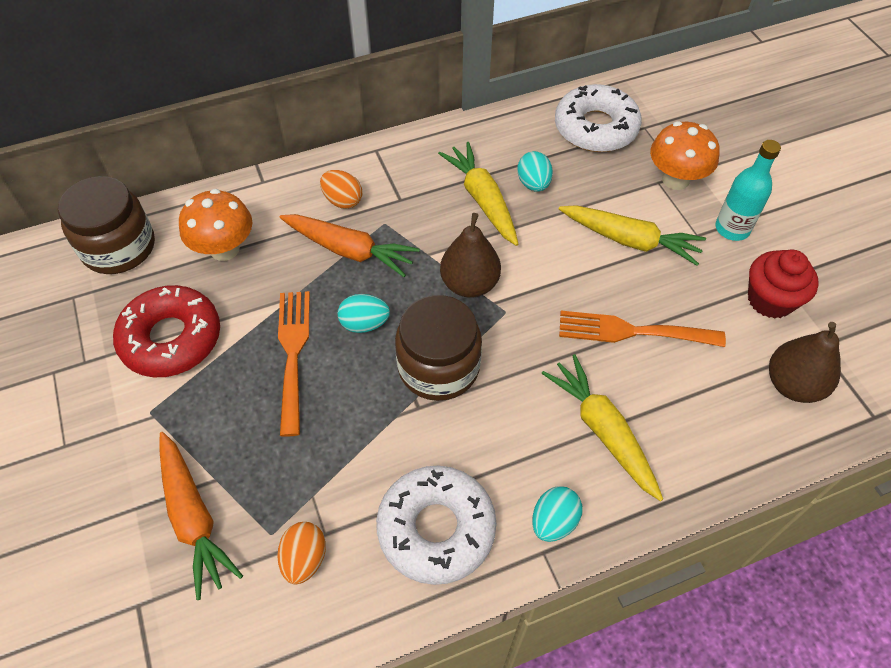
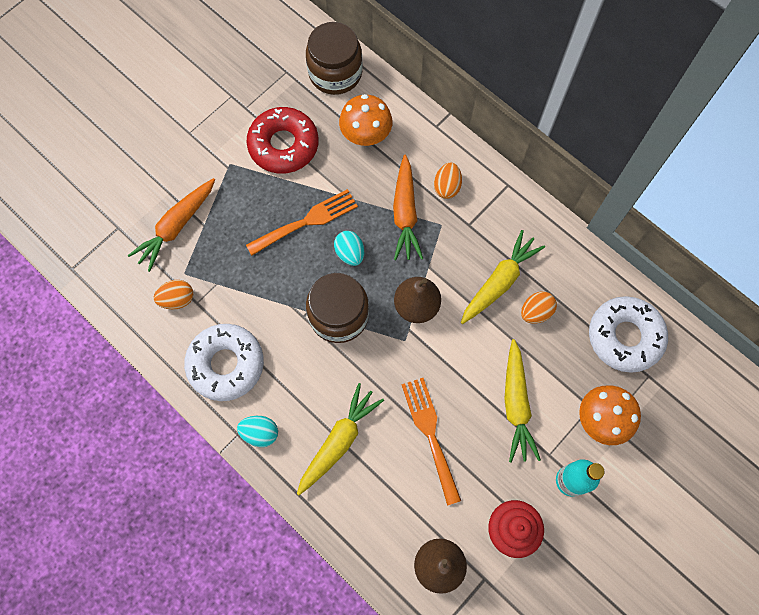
camera: 65 degrees right, 15 degrees up
(533, 184) = (535, 312): turquoise egg -> orange egg

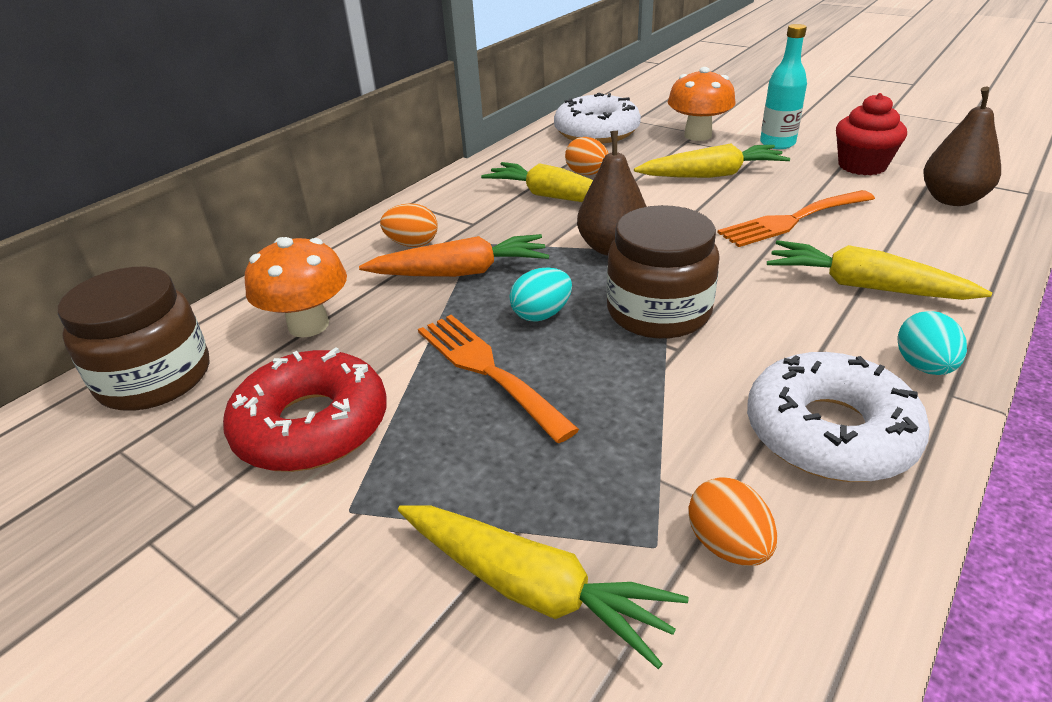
camera: 95 degrees left, 35 degrees down
(176, 227) = (532, 588): orange carrot -> yellow carrot

